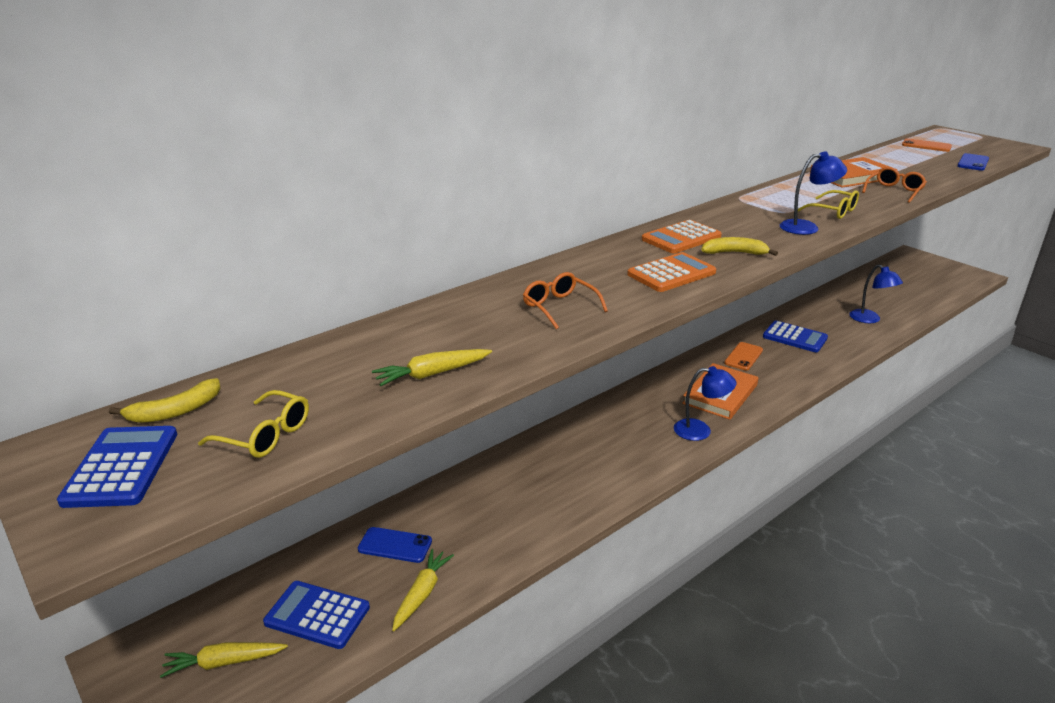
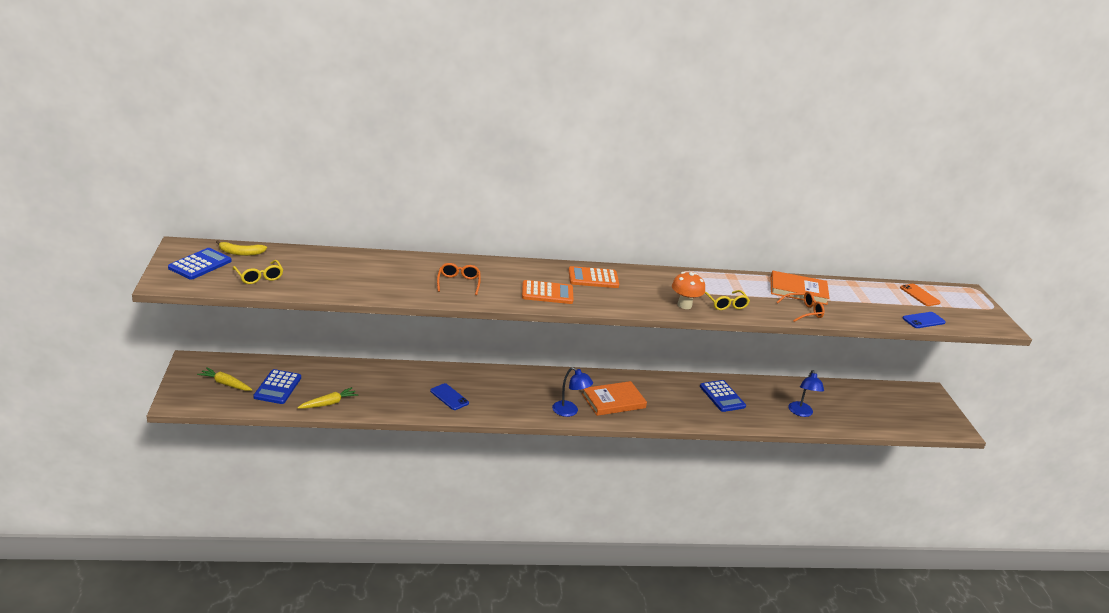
camera: 30 degrees right, 0 degrees up
(317, 615) = (278, 387): blue calculator -> blue calculator turned 135 degrees counterclockwise
(395, 545) = (341, 379): blue phone -> blue phone (449, 397)
(432, 374) = (353, 284): yellow carrot -> none
(734, 253) = (606, 299): yellow banana -> none
(743, 356) = (665, 390): orange phone -> none
(806, 227) = (684, 305): blue lamp -> orange mushroom

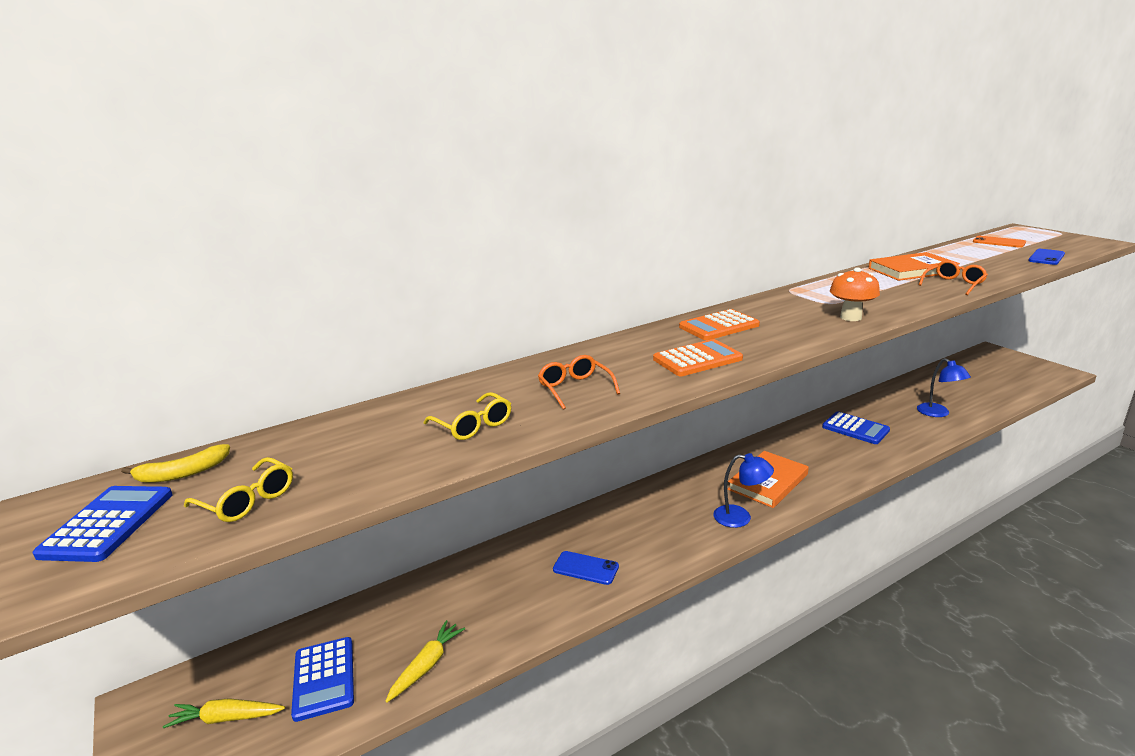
camera: 20 degrees left, 5 degrees down
(725, 304) = (883, 303): yellow glasses -> yellow glasses (473, 425)

